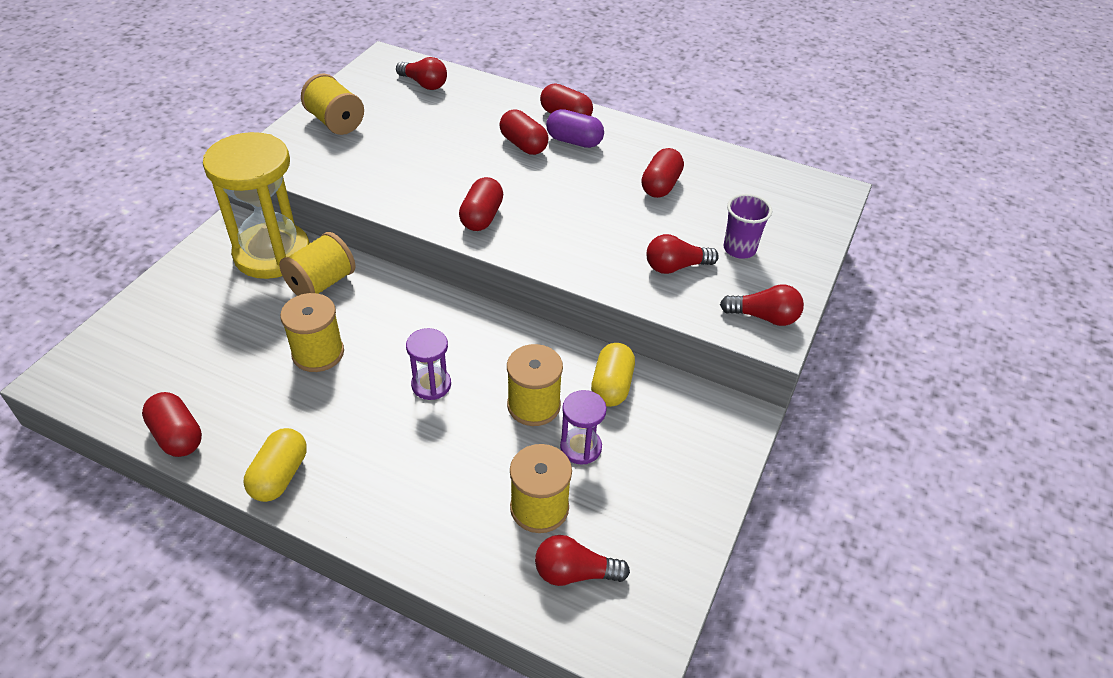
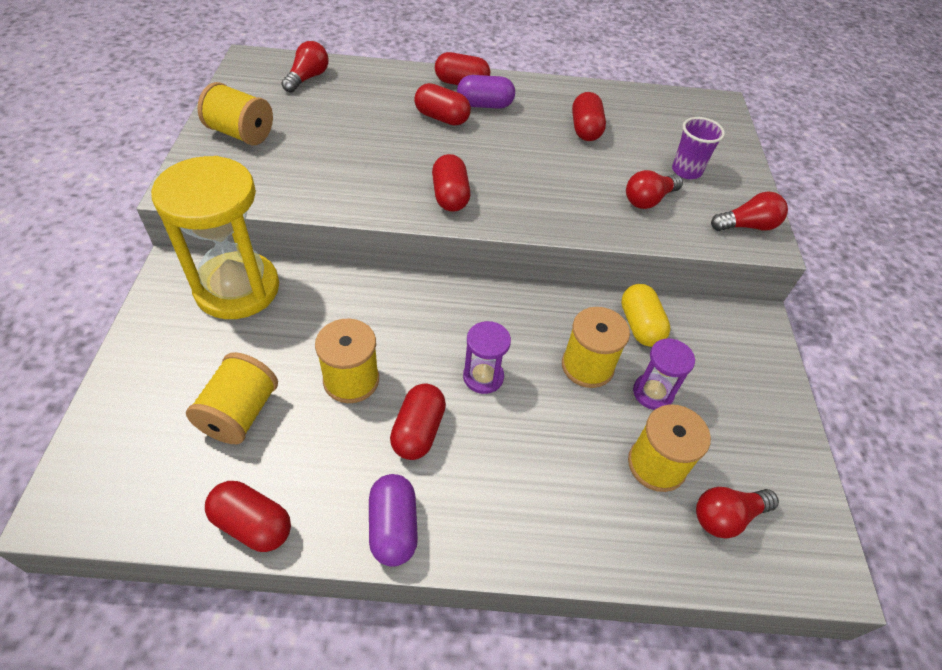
camera: 25 degrees left, 5 degrees up
(280, 476) = (393, 527): yellow capsule -> purple capsule
(321, 283) = (309, 305): yellow spool -> yellow spool (240, 413)
(347, 410) = (418, 431): none -> red capsule
(424, 84) = (308, 78): red light bulb -> red light bulb turned 75 degrees counterclockwise

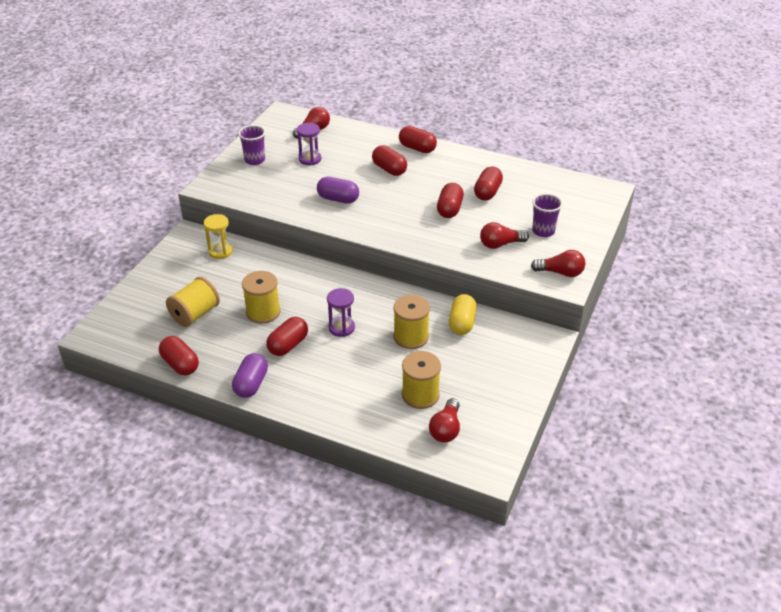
camera: 25 degrees right, 10 degrees down
(237, 288) = (220, 251): yellow hourglass -> yellow hourglass, size x0.46
(241, 134) = (255, 160): yellow spool -> purple cup
(450, 196) = (366, 218): red capsule -> red capsule (449, 209)
(484, 105) = (425, 165): purple capsule -> purple capsule (338, 199)
(653, 393) = (444, 360): purple hourglass -> purple hourglass (310, 159)
(726, 516) = (446, 429): red light bulb -> red light bulb turned 75 degrees counterclockwise

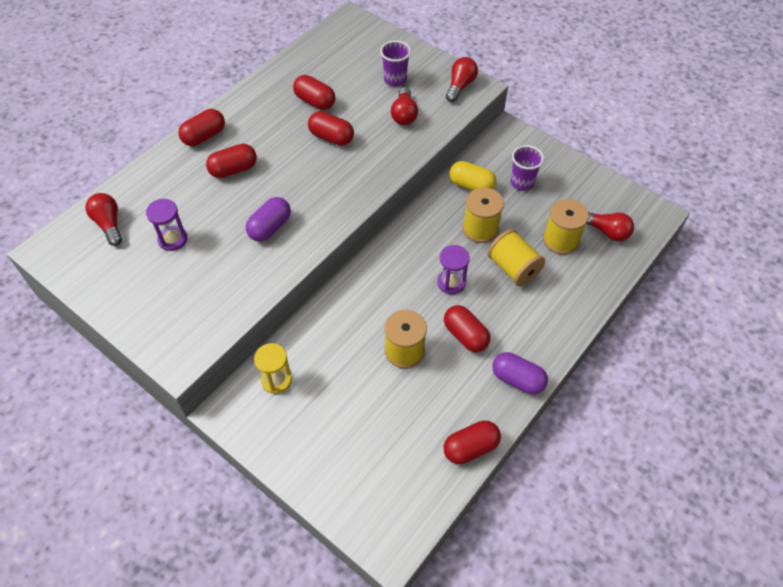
camera: 75 degrees left, 15 degrees up
(195, 314) = (387, 422): yellow spool -> yellow spool (513, 268)
(255, 160) = (143, 298): purple cup -> purple cup (522, 182)

